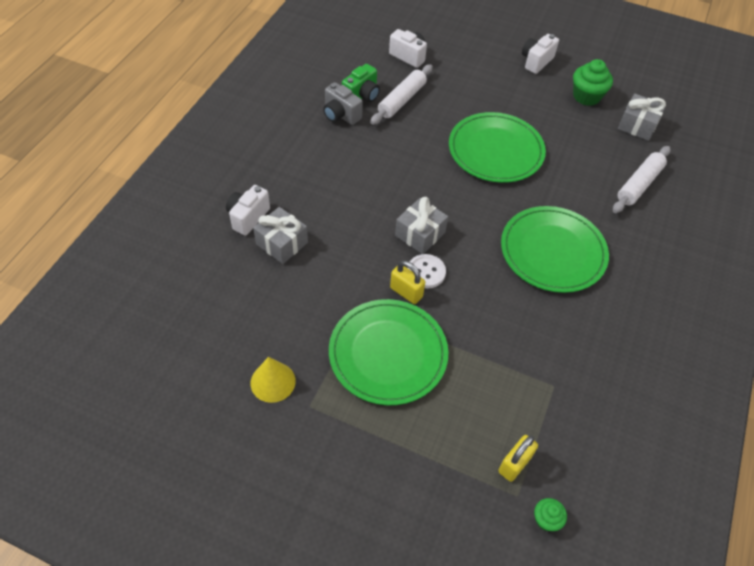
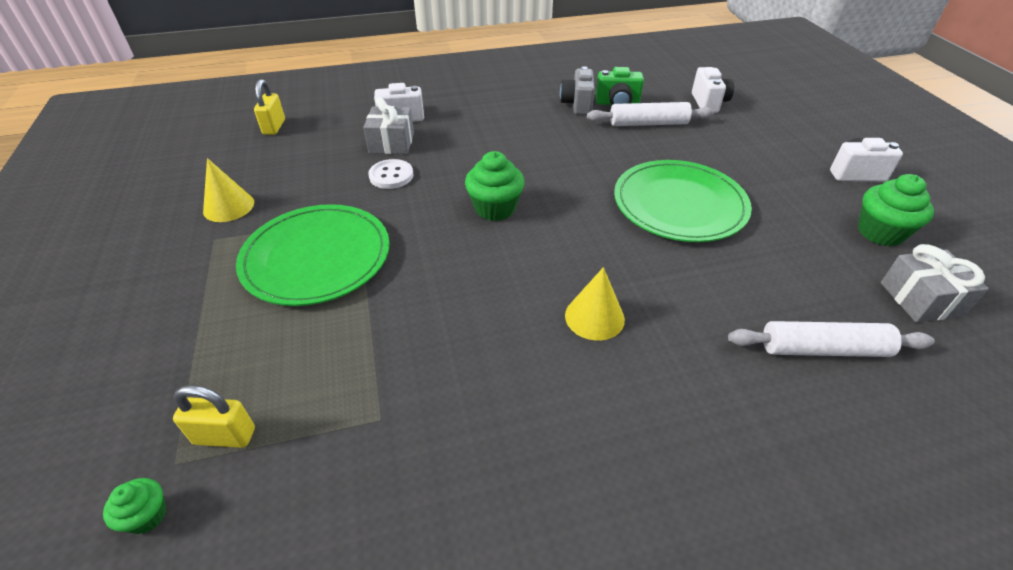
camera: 55 degrees right, 10 degrees down
(406, 292) = (408, 234): yellow padlock -> yellow padlock (274, 127)
(420, 234) = (495, 208): grey gift -> green cupcake
(426, 272) = (449, 234): white button -> white button (391, 176)
(553, 252) = (594, 317): green plate -> yellow cone

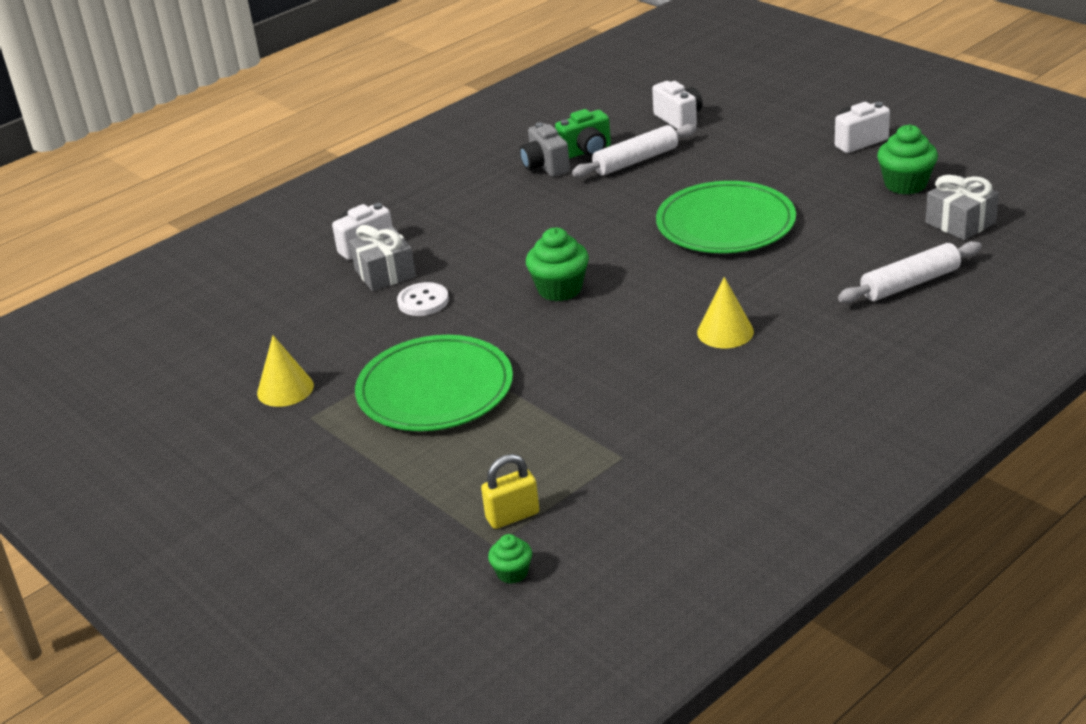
camera: 25 degrees left, 10 degrees down
(274, 127) = (227, 307): yellow padlock -> none

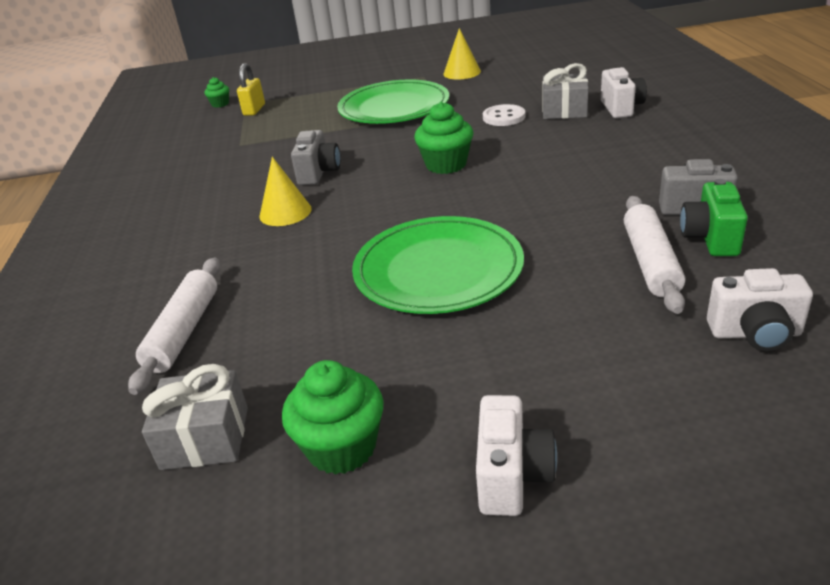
camera: 125 degrees right, 0 degrees up
(638, 354) = (318, 173): none -> grey camera

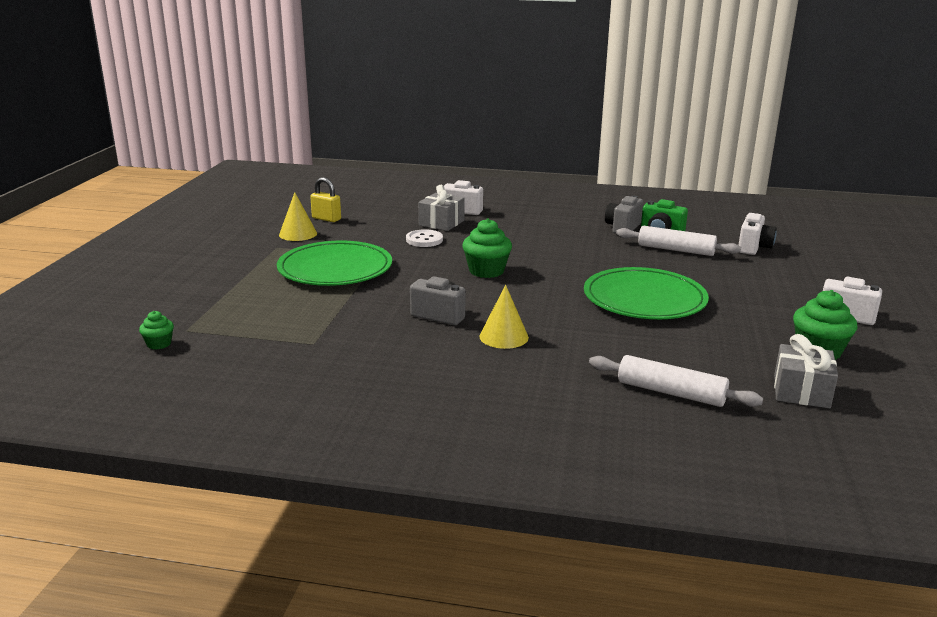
camera: 75 degrees left, 10 degrees down
(254, 110) = (219, 327): yellow padlock -> yellow padlock (326, 219)

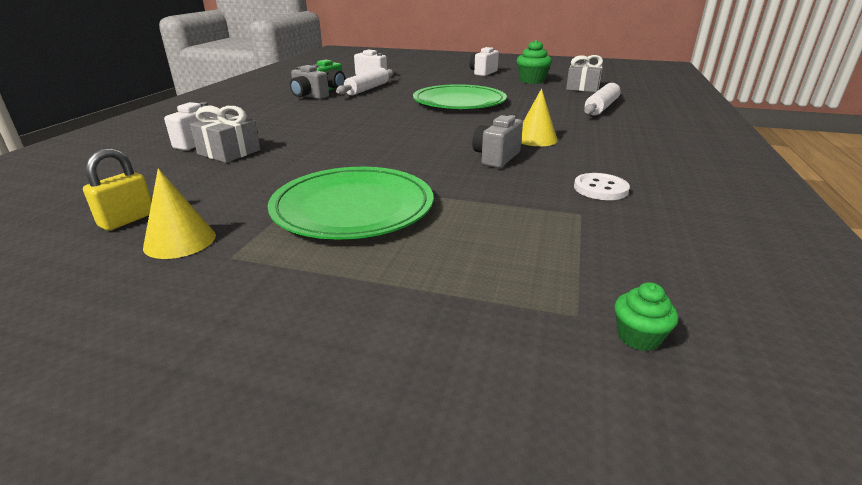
camera: 85 degrees left, 5 degrees up
(424, 240) = (281, 161): white button -> white button (600, 189)
(486, 271) = (389, 139): green cupcake -> none

